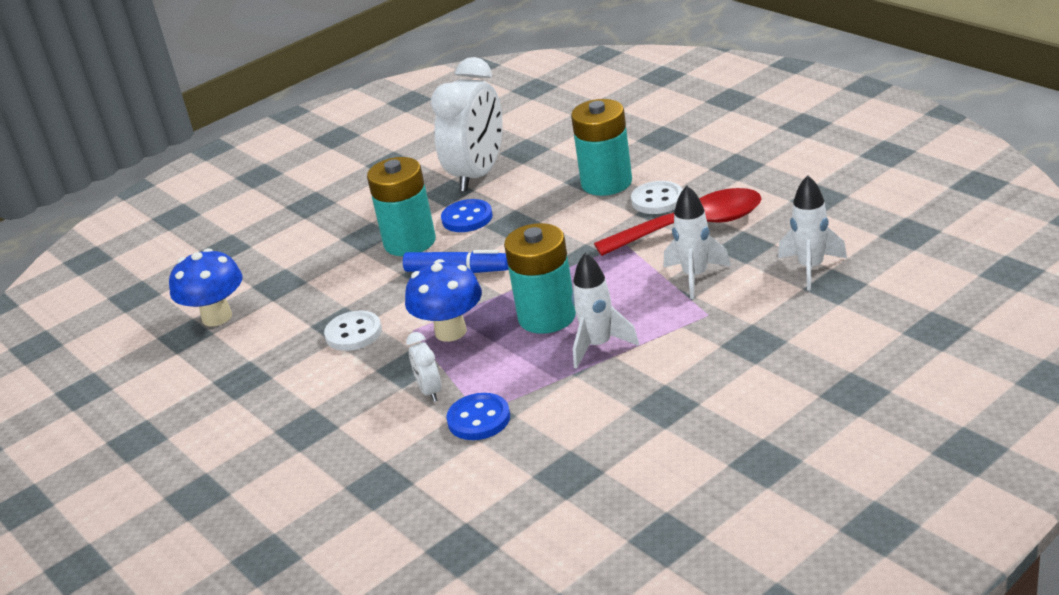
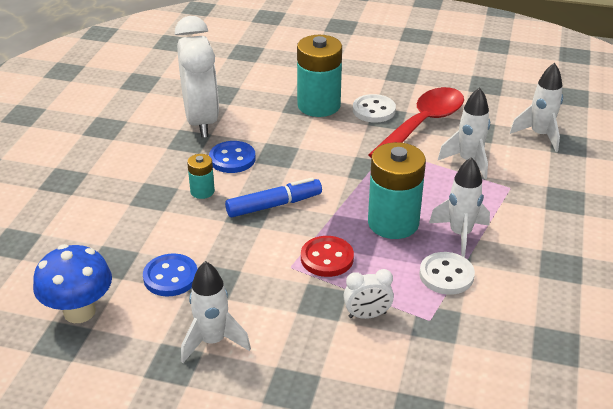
camera: 40 degrees left, 5 degrees up
(287, 372) = (213, 341): none -> white rocket
(353, 333) = (239, 285): white button -> white button (446, 275)
(410, 242) = (202, 191): turquoise battery -> turquoise battery, size x0.49
(430, 391) = (367, 315): white clock -> white clock turned 45 degrees counterclockwise
(450, 331) = (327, 258): blue mushroom -> red button
(479, 419) = (436, 325): blue button -> blue button (170, 277)

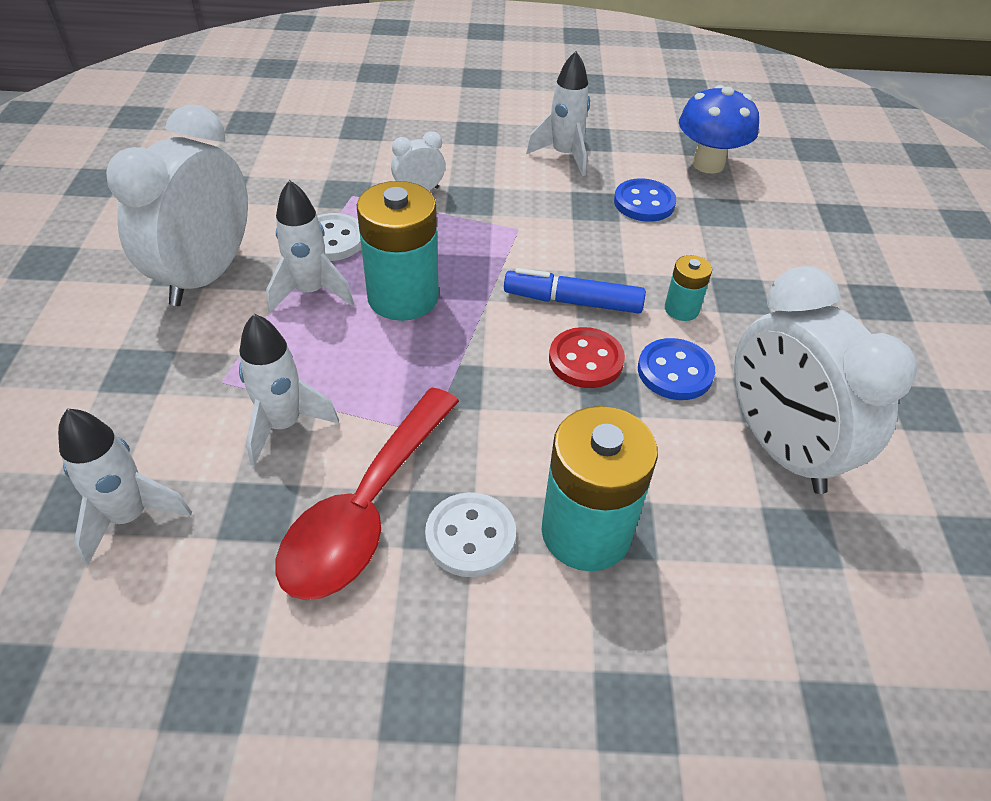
camera: 165 degrees right, 10 degrees up
(274, 205) = (573, 302): blue marker -> blue marker turned 45 degrees clockwise
(327, 258) = (478, 242): red button -> red button (586, 360)
(541, 257) = (205, 276): none -> white clock

